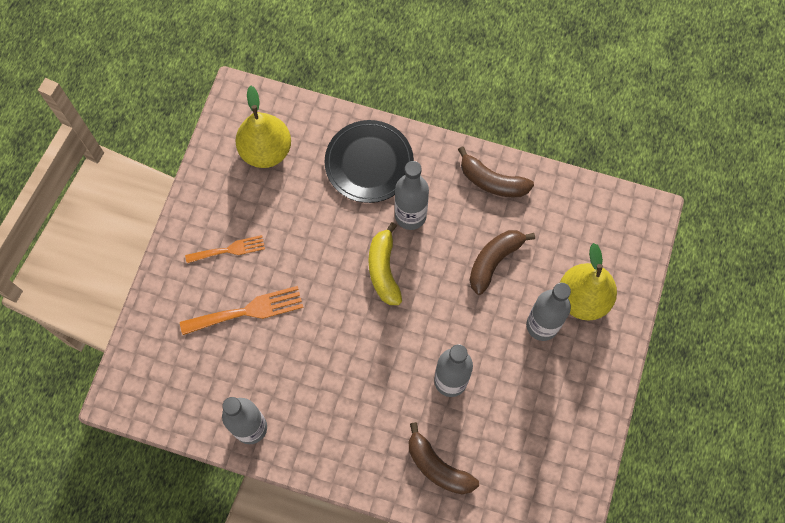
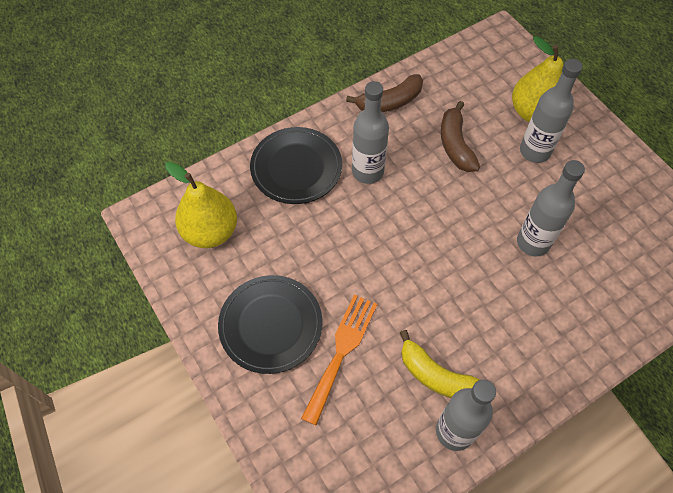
camera: 50 degrees left, 10 degrees down
(229, 250) = (271, 325): orange fork -> black plate
(384, 270) = (397, 221): yellow banana -> yellow banana (437, 376)
(438, 467) = (603, 304): brown banana -> none

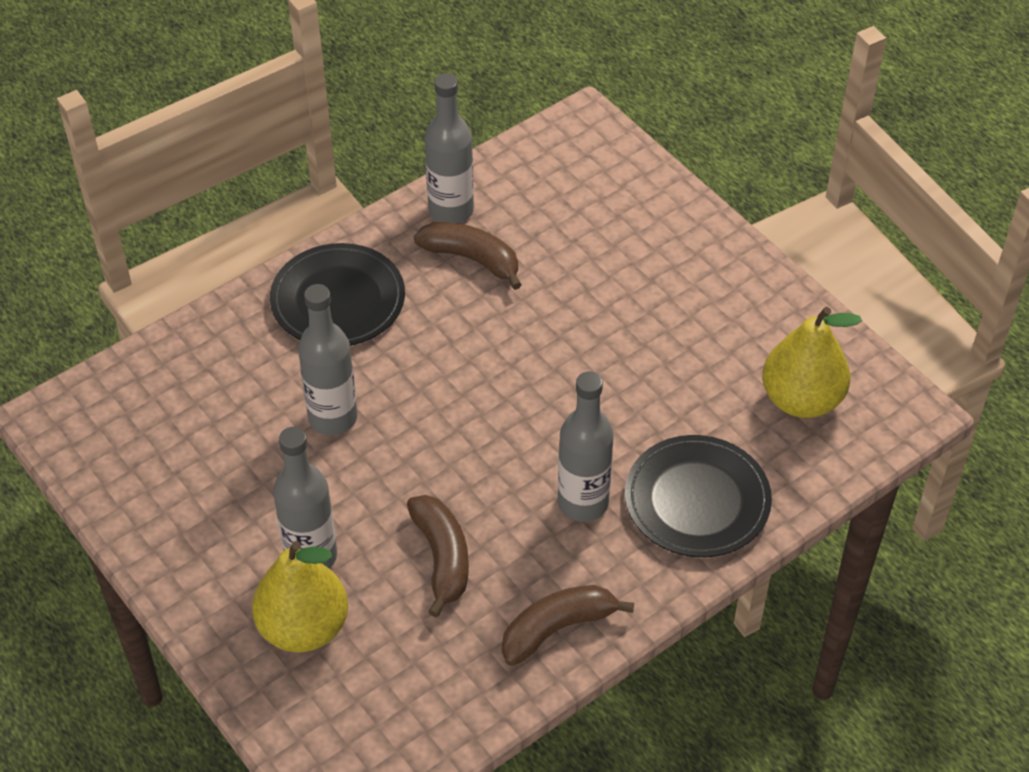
camera: 175 degrees right, 10 degrees down
(271, 325) = (687, 295): black plate -> black plate (338, 300)
(341, 352) = (592, 274): orange fork -> none
(437, 376) = (472, 259): yellow banana -> brown banana

